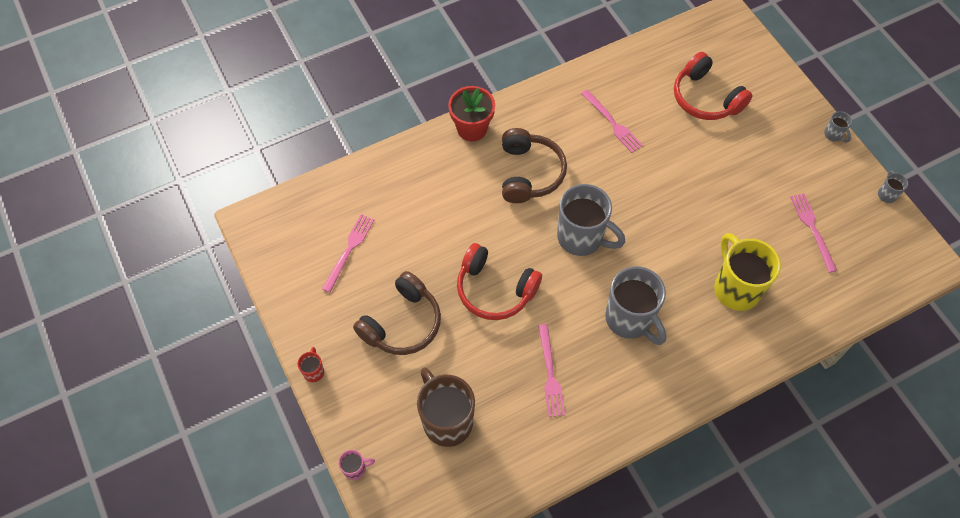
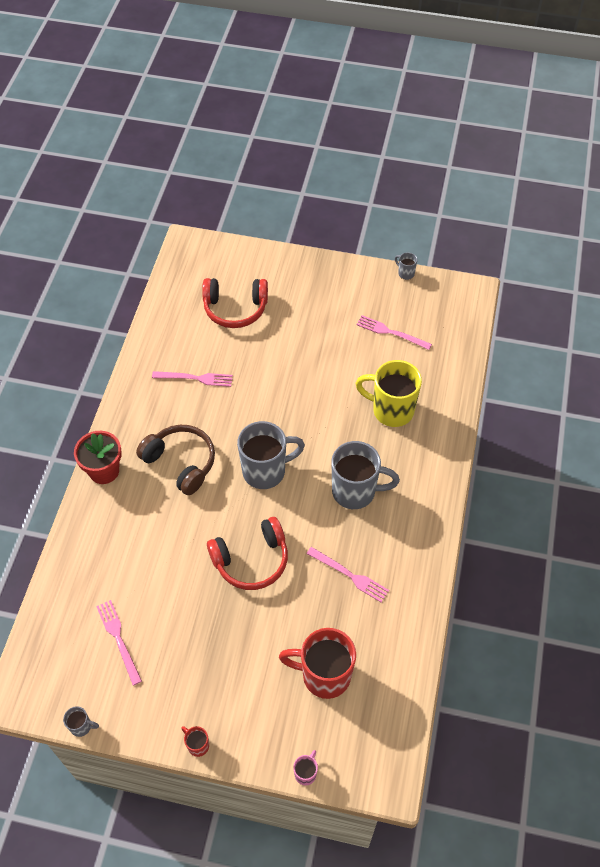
camera: 50 degrees left, 5 degrees down
(402, 323) = (218, 647): brown headphones -> none
(446, 420) = (324, 675): brown mug -> red mug
(833, 135) = (336, 264): grey mug -> grey mug (81, 726)

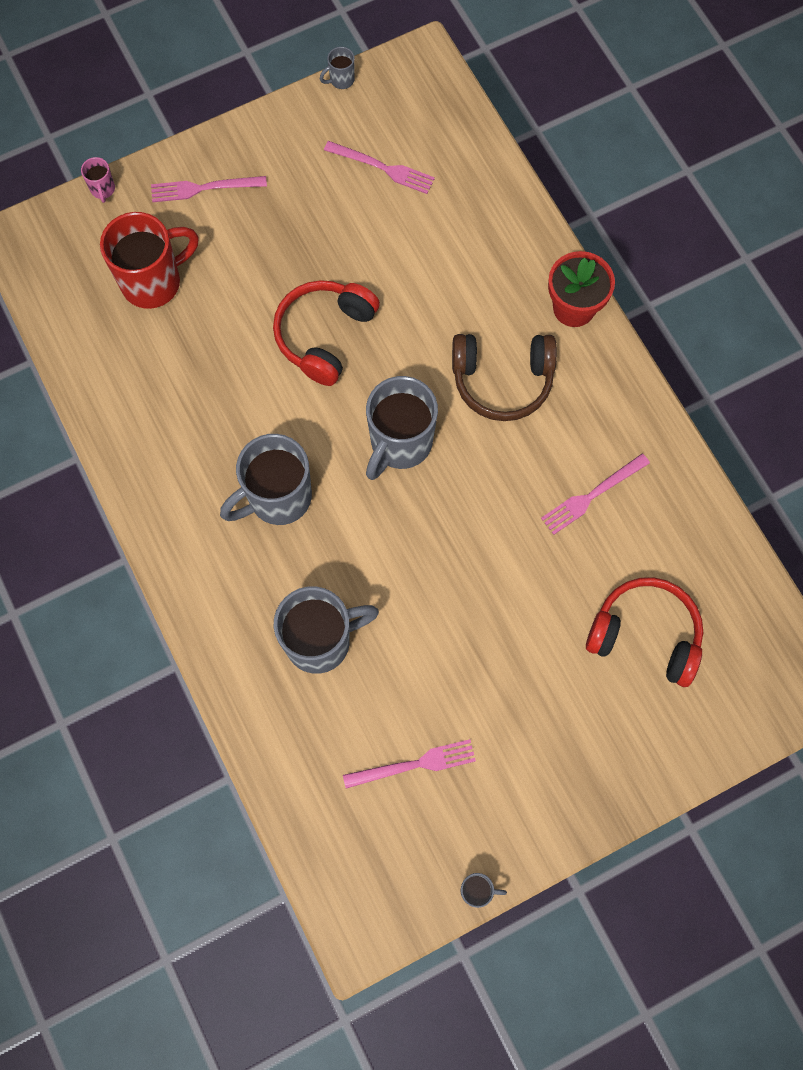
camera: 140 degrees right, 15 degrees up
(197, 745) = (222, 140): red mug -> none
(235, 308) = (645, 635): red headphones -> red headphones turned 60 degrees clockwise
(349, 575) = (207, 398): pink fork -> pink fork (204, 188)
(391, 410) = (320, 641): yellow mug -> grey mug

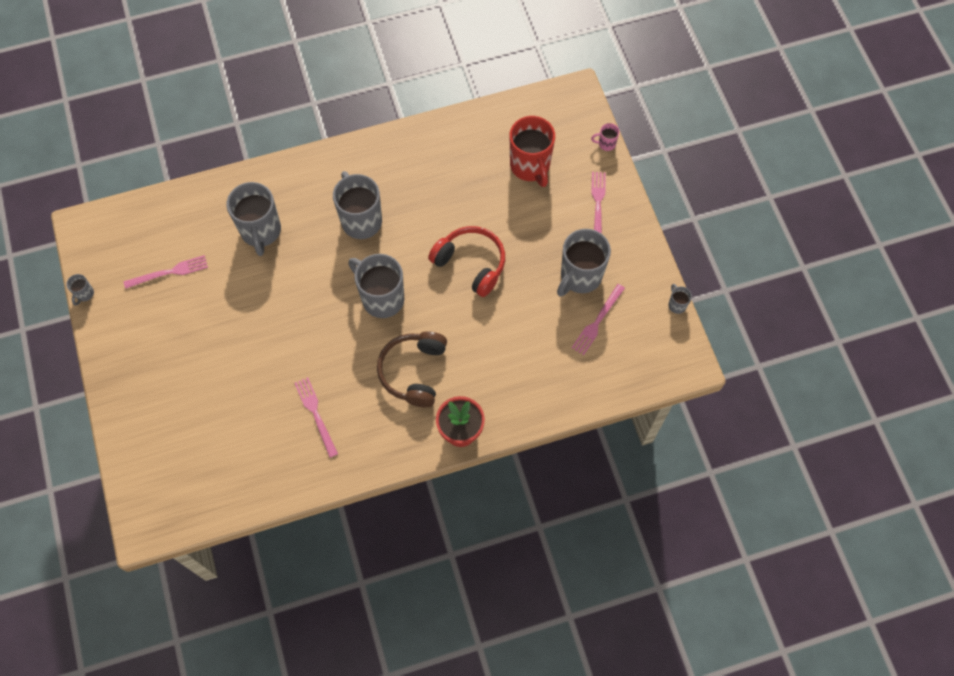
camera: 100 degrees right, 5 degrees down
(320, 196) = (580, 277): none -> grey mug
(414, 764) = (169, 272): pink fork -> pink fork turned 105 degrees counterclockwise
(645, 635) = (210, 427): red headphones -> none

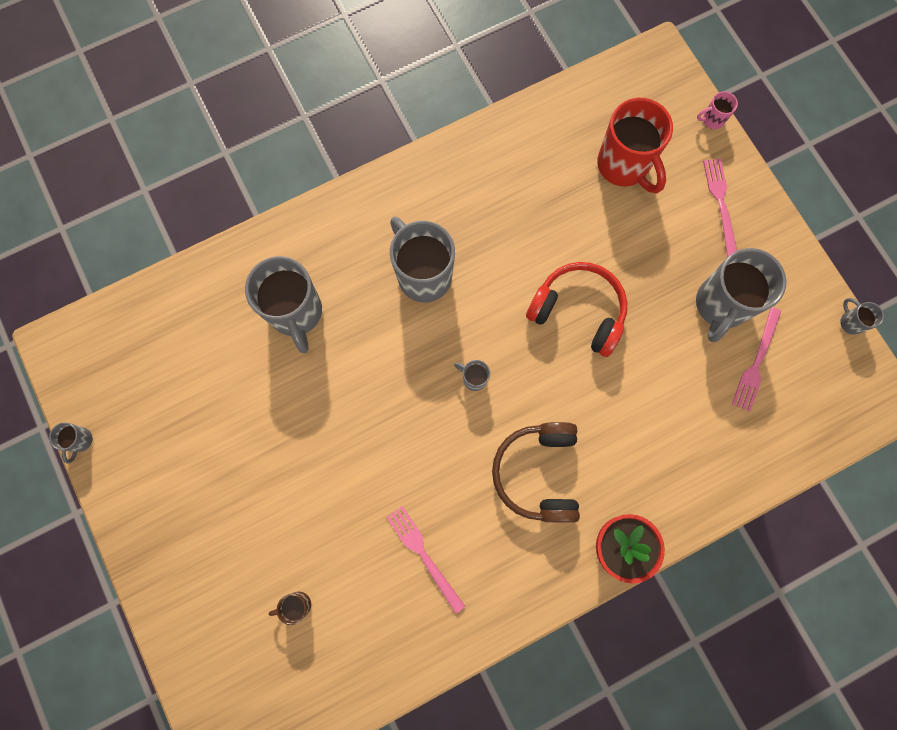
camera: 10 degrees left, 10 degrees up
(169, 272) = (187, 390): pink fork -> none
(215, 432) = (297, 605): none -> brown mug
(381, 298) = (474, 378): grey mug -> grey mug, size x0.43

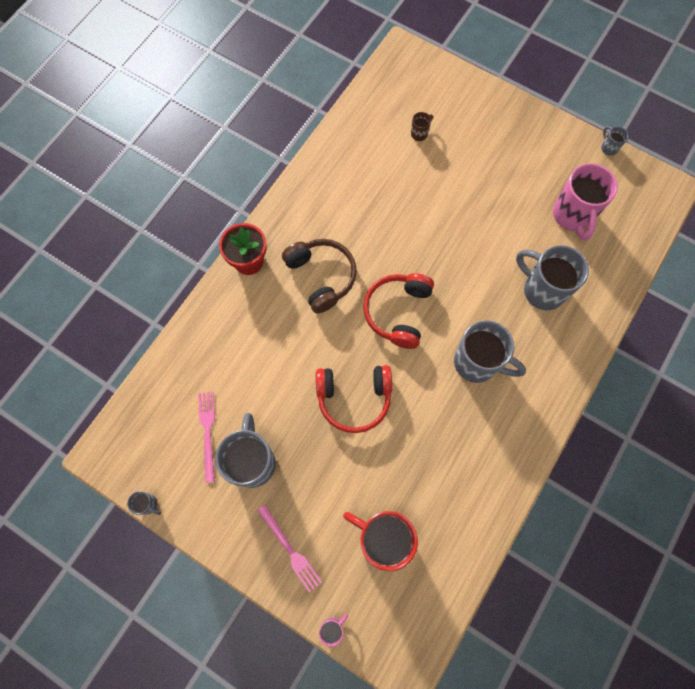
camera: 150 degrees right, 5 degrees down
(194, 379) = (572, 216): none -> pink mug
(424, 555) = (364, 195): pink fork -> none
(474, 378) = (398, 312): grey mug -> red headphones

